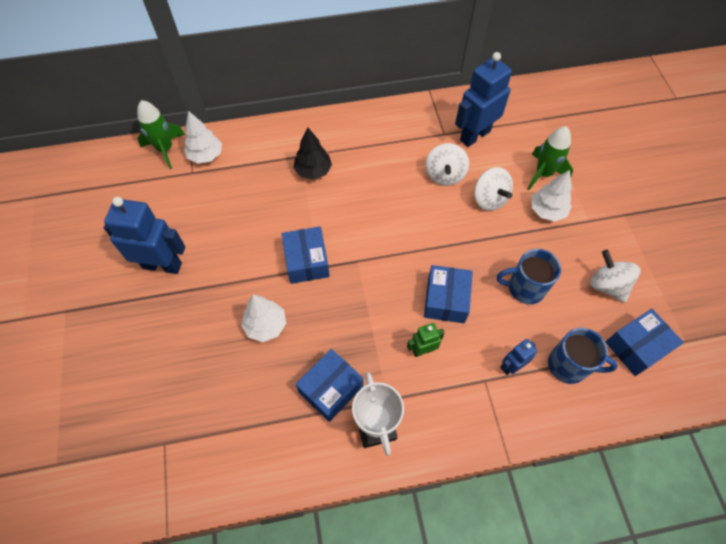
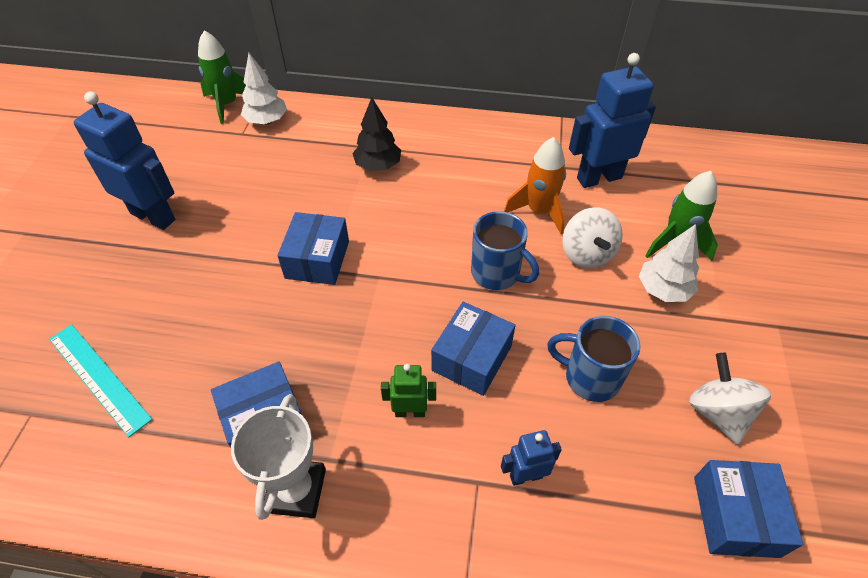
camera: 20 degrees right, 10 degrees down
(198, 401) = (99, 377): none -> turquoise ruler
(266, 325) = (228, 316): white tree -> none
(444, 175) = (539, 211): white spinning top -> orange rocket
(569, 365) = (614, 505): blue mug -> blue mug (497, 274)
(636, 347) = (735, 516): blue box -> blue box turned 75 degrees counterclockwise

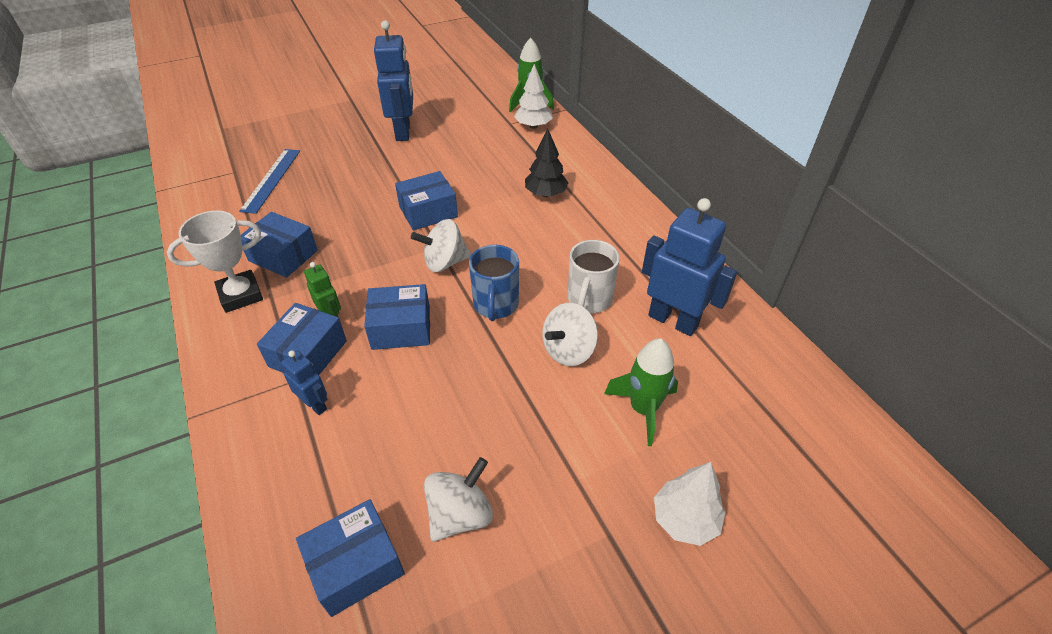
camera: 55 degrees right, 5 degrees down
(99, 377) = (271, 180): turquoise ruler -> blue ruler
(407, 282) = (444, 262): none -> white spinning top
(448, 455) = (308, 354): none -> blue box
(539, 211) = (589, 300): orange rocket -> white mug
(590, 377) = (433, 406): blue mug -> none
(663, 290) = (574, 420): white tree -> white tree (685, 519)

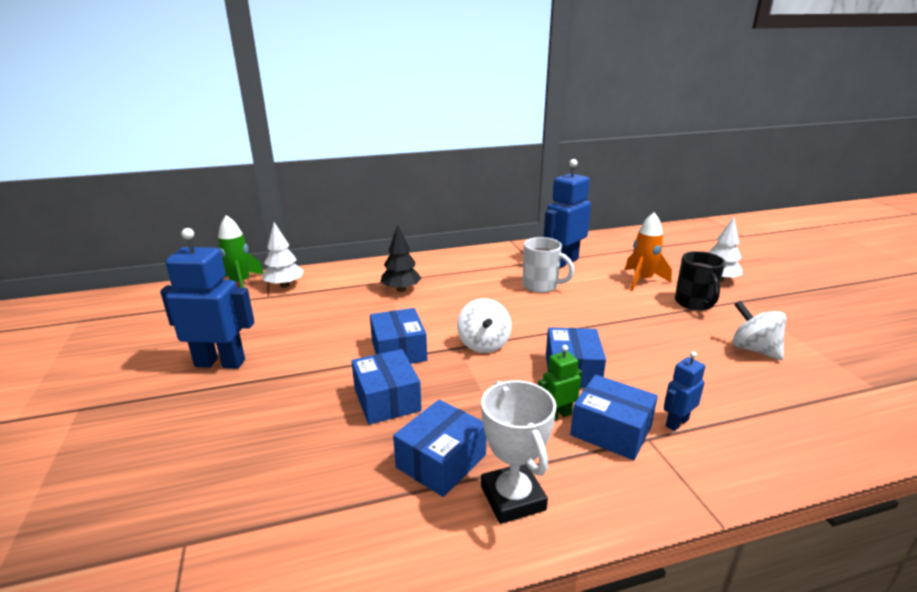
camera: 80 degrees left, 20 degrees down
(271, 180) = (247, 488): blue ruler -> none
(356, 565) = (821, 396): blue box -> blue box (387, 400)
(496, 305) = (544, 322): blue mug -> none
(568, 350) = (594, 298): white spinning top -> none
(583, 466) = (694, 303): none -> black mug
(643, 409) = (642, 280): green rocket -> orange rocket

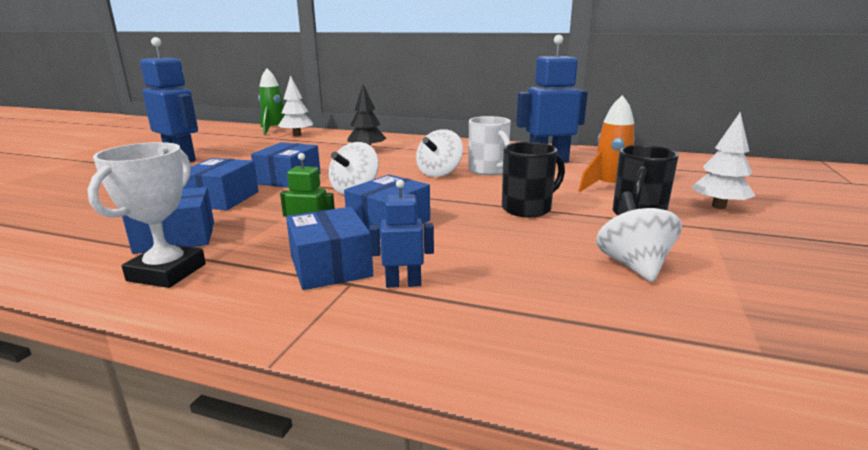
camera: 35 degrees right, 5 degrees down
(512, 301) = (439, 173): none -> white spinning top
(630, 320) = (528, 209): none -> black mug

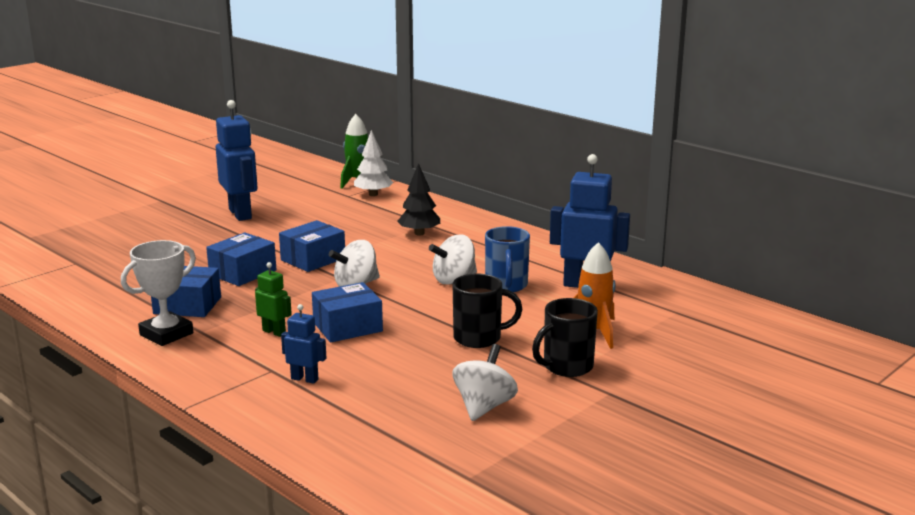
camera: 25 degrees right, 0 degrees up
(330, 266) = (270, 354): blue box -> none
(489, 170) = (506, 285): white mug -> blue mug
(718, 206) = (662, 375): white tree -> none

